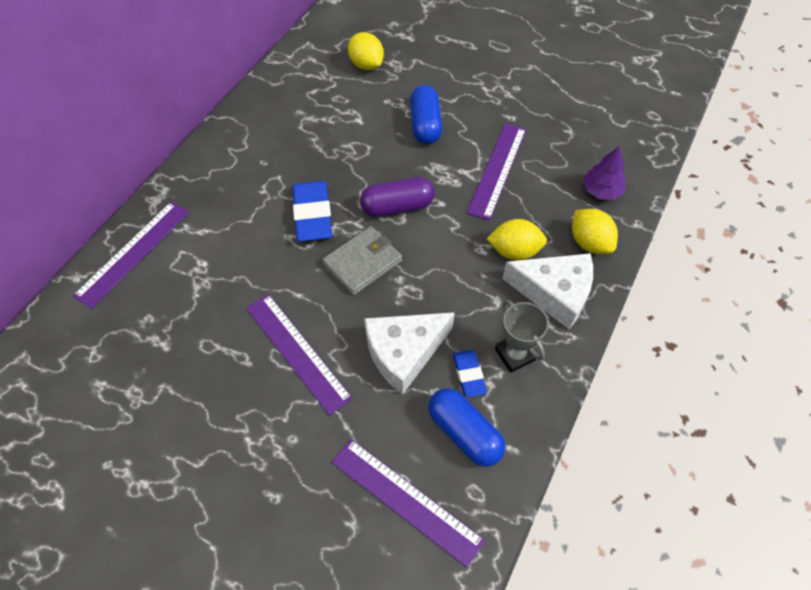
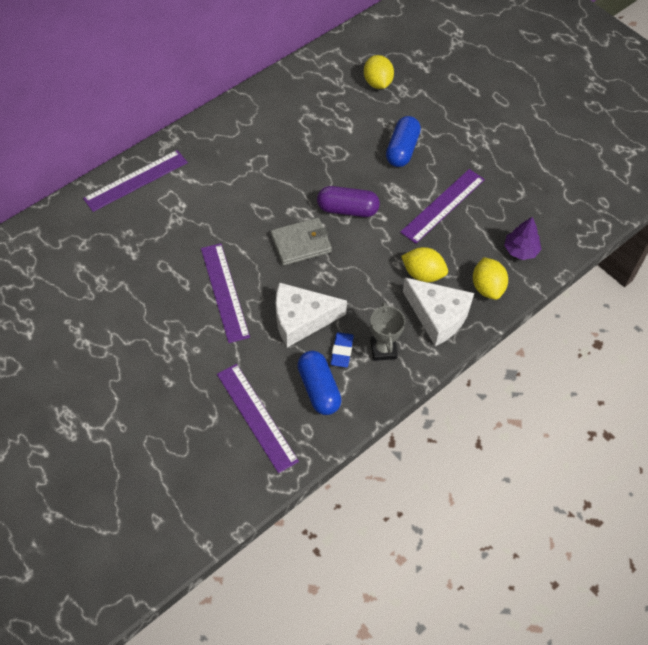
camera: 20 degrees right, 0 degrees up
(312, 214) = (279, 194): blue eraser -> none

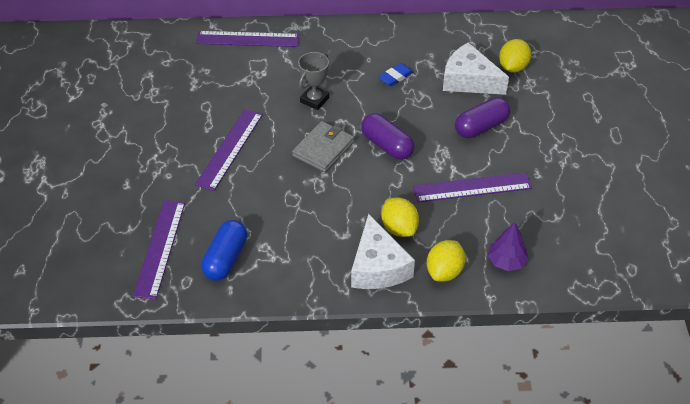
camera: 40 degrees right, 10 degrees down
(301, 243) = (323, 149): grey wallet -> grey wallet turned 75 degrees counterclockwise
(301, 319) = (266, 202): white cheese -> white cheese (469, 80)
(342, 351) = (272, 243): blue eraser -> blue eraser (395, 77)
(383, 349) = (306, 263): grey trophy -> grey trophy (314, 100)
(402, 149) = (481, 127): blue capsule -> purple capsule

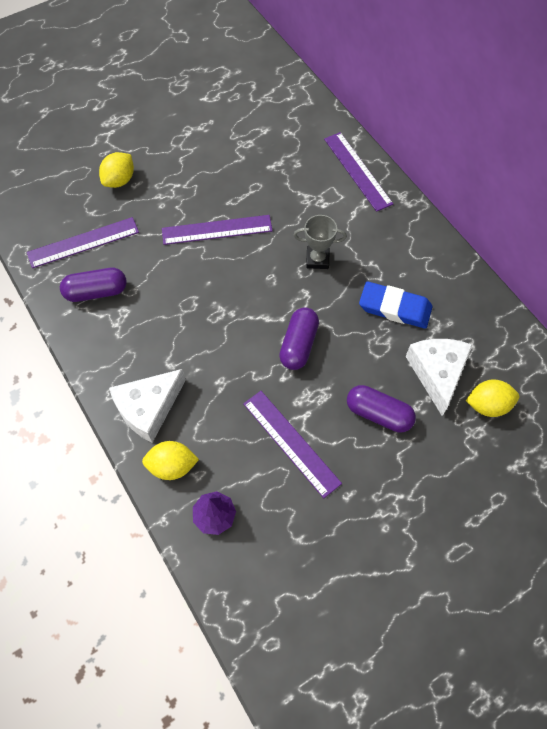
camera: 60 degrees right, 15 degrees up
(225, 259) = (96, 292): blue capsule -> purple capsule
(323, 149) = (261, 297): grey wallet -> none
(395, 77) = (395, 308): blue eraser -> blue eraser, size x1.77
(399, 228) = (202, 404): yellow lemon -> yellow lemon (119, 180)

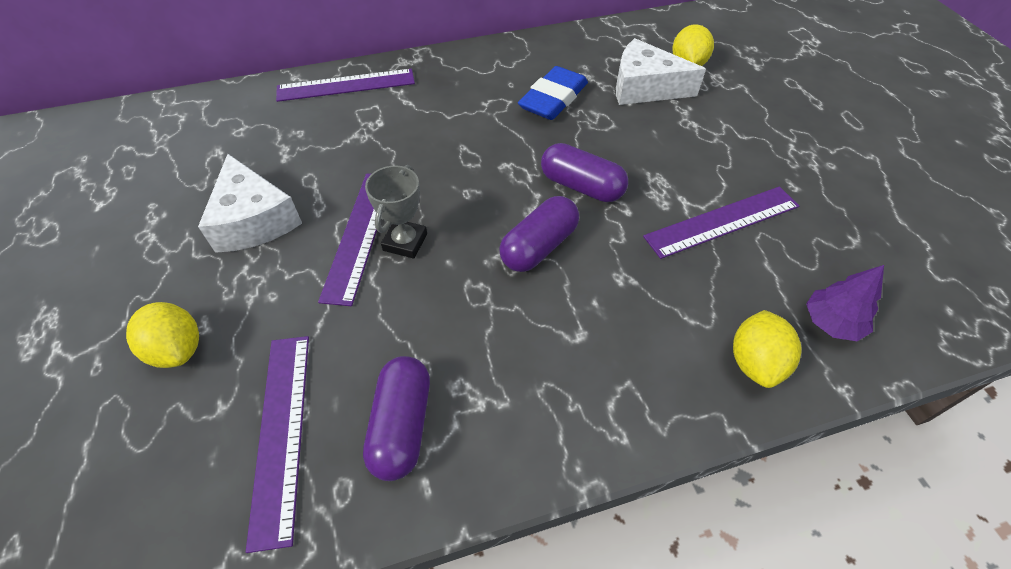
camera: 75 degrees left, 10 degrees down
(148, 408) = (652, 378): white cheese -> white cheese (254, 220)
(317, 259) = (460, 144): grey trophy -> grey trophy (405, 242)
(378, 414) = (689, 140): purple capsule -> purple capsule (539, 246)

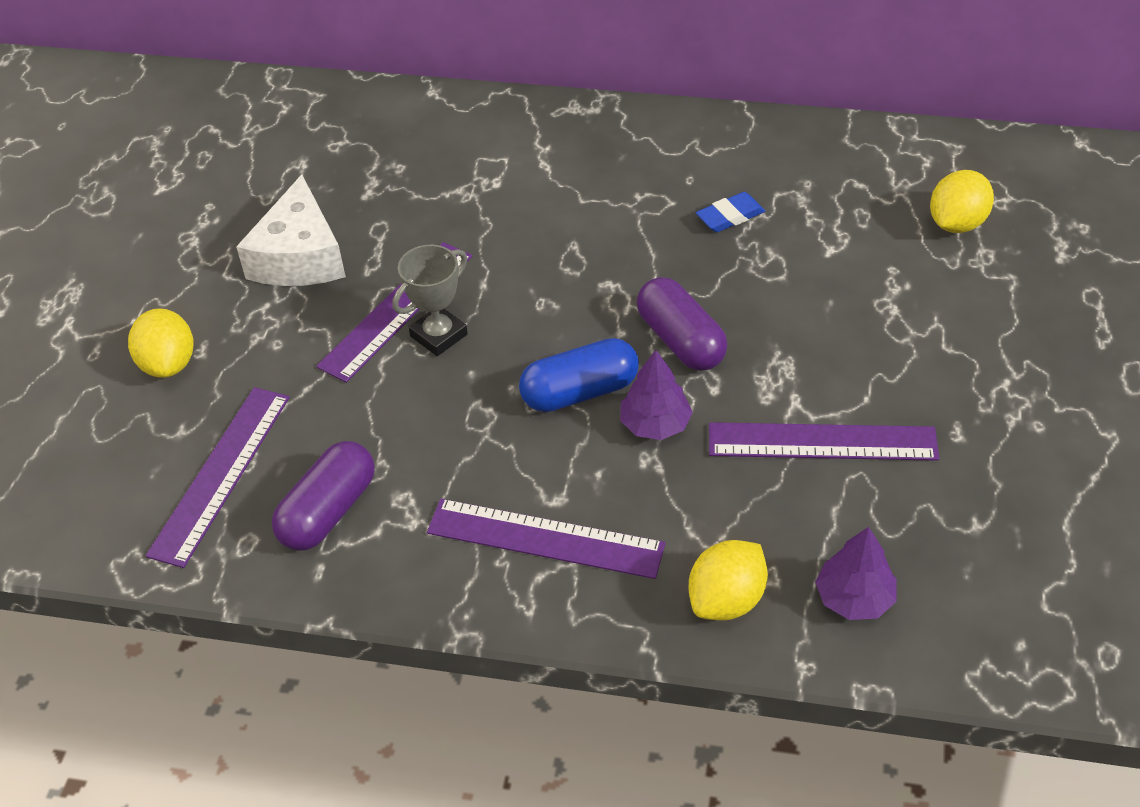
camera: 30 degrees right, 5 degrees down
(346, 85) = (485, 120): purple ruler -> purple ruler (545, 538)
(539, 246) = (580, 392): purple capsule -> blue capsule
(553, 98) = (730, 216): blue eraser -> blue eraser, size x0.57
(607, 250) = (655, 424): none -> purple tree
(644, 87) = (866, 238): white cheese -> none

